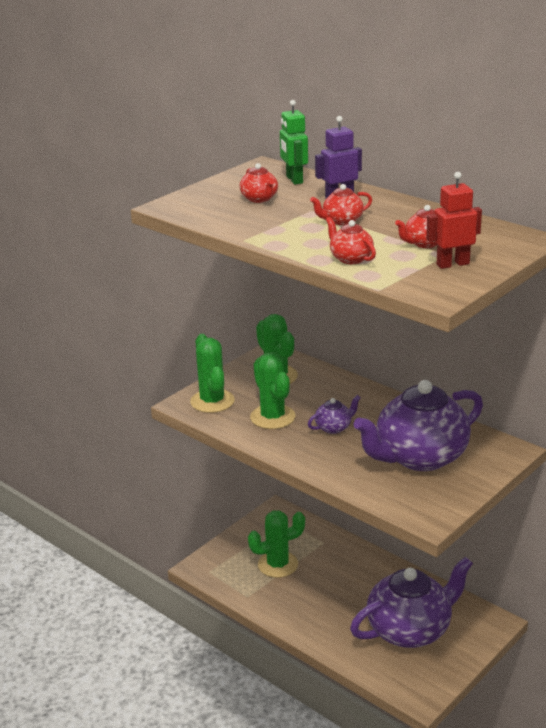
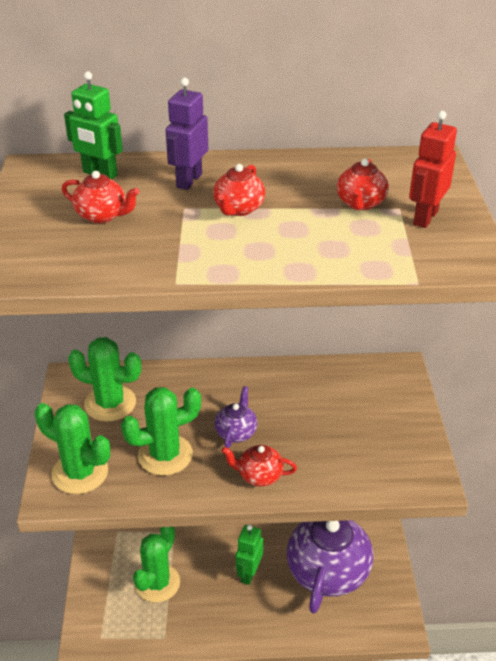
camera: 45 degrees left, 10 degrees up
(272, 417) = (165, 455): green cactus -> green cactus turned 45 degrees counterclockwise
(347, 597) = (249, 573): none -> green robot
(350, 258) = (327, 255): red teapot -> red teapot (259, 475)
(419, 457) = (345, 420): purple teapot -> none

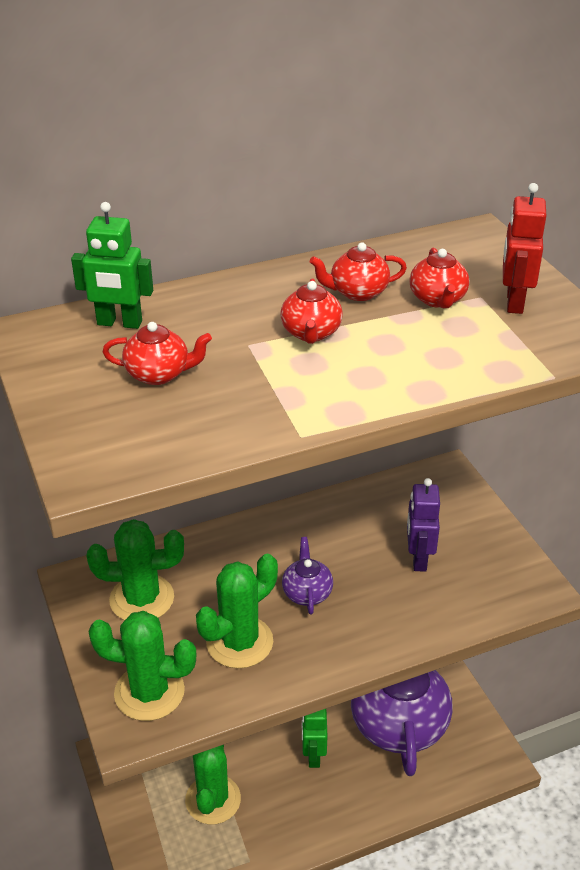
camera: 20 degrees left, 0 degrees up
(189, 181) = (231, 310): purple robot -> purple robot (418, 559)
(259, 475) = (357, 635): red teapot -> red teapot (357, 292)

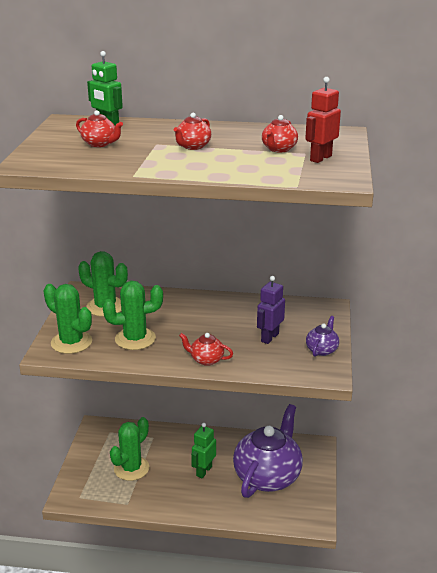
camera: 30 degrees right, 10 degrees down
(307, 592) = (191, 331): purple teapot -> purple teapot (322, 349)
(357, 292) = (239, 138): red teapot -> red teapot (206, 359)

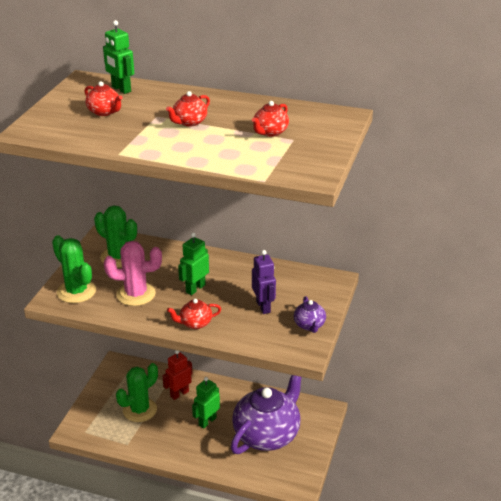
camera: 10 degrees right, 5 degrees up
(135, 339) = (136, 294): green cactus -> pink cactus
(194, 328) = (195, 288): none -> green robot
(206, 359) = (195, 323): red teapot -> red teapot turned 45 degrees counterclockwise
(269, 337) = (263, 307): purple robot -> purple robot turned 120 degrees clockwise
(320, 158) = (304, 147): red robot -> red robot (179, 394)
(322, 349) = (309, 325): purple teapot -> purple teapot turned 135 degrees clockwise

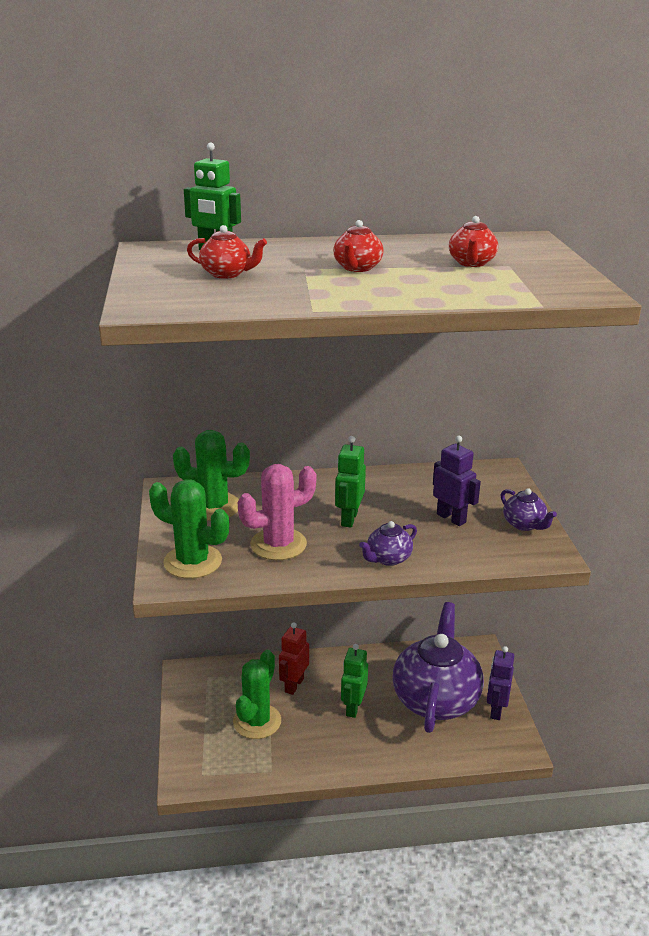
camera: 25 degrees left, 5 degrees down
(195, 323) = (388, 559): red teapot -> purple teapot
(304, 456) = (496, 710): none -> purple robot

